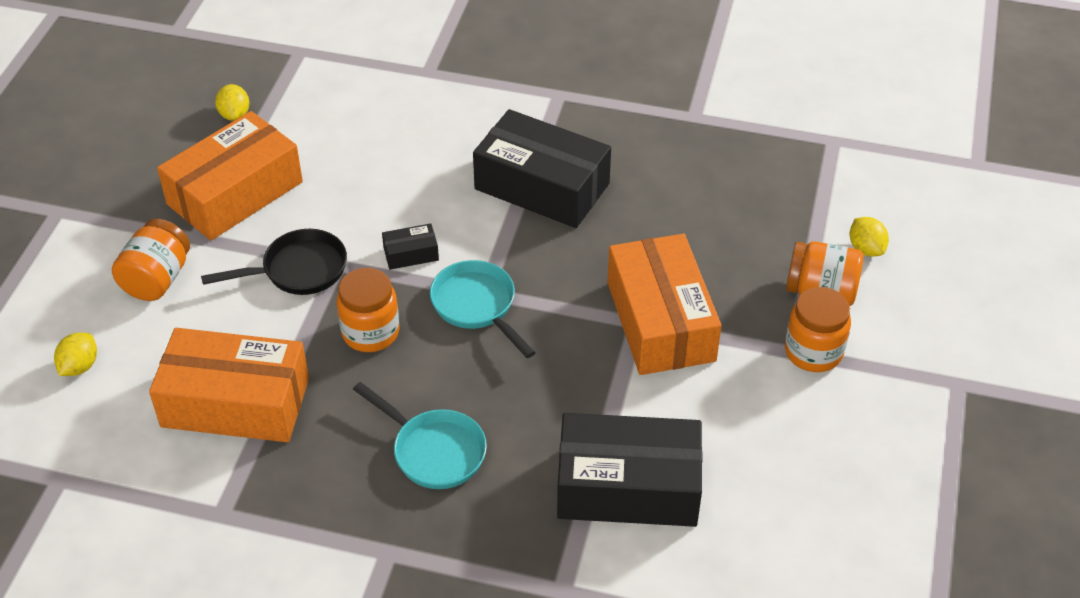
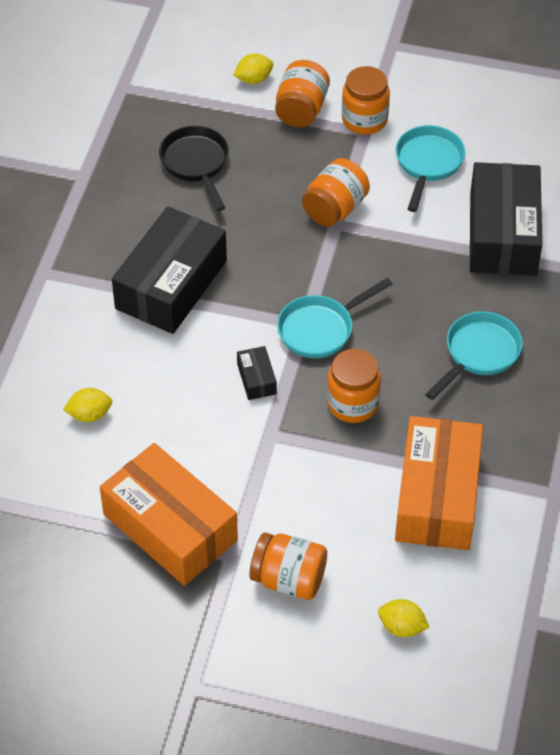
camera: 90 degrees left, 5 degrees up
(235, 115) = (49, 541): yellow lemon -> yellow lemon (89, 415)
(298, 270) = (277, 464): black pan -> black pan (196, 164)
(660, 321) = (335, 208): orange box -> orange jar
(744, 413) = (428, 164): none -> turquoise pan

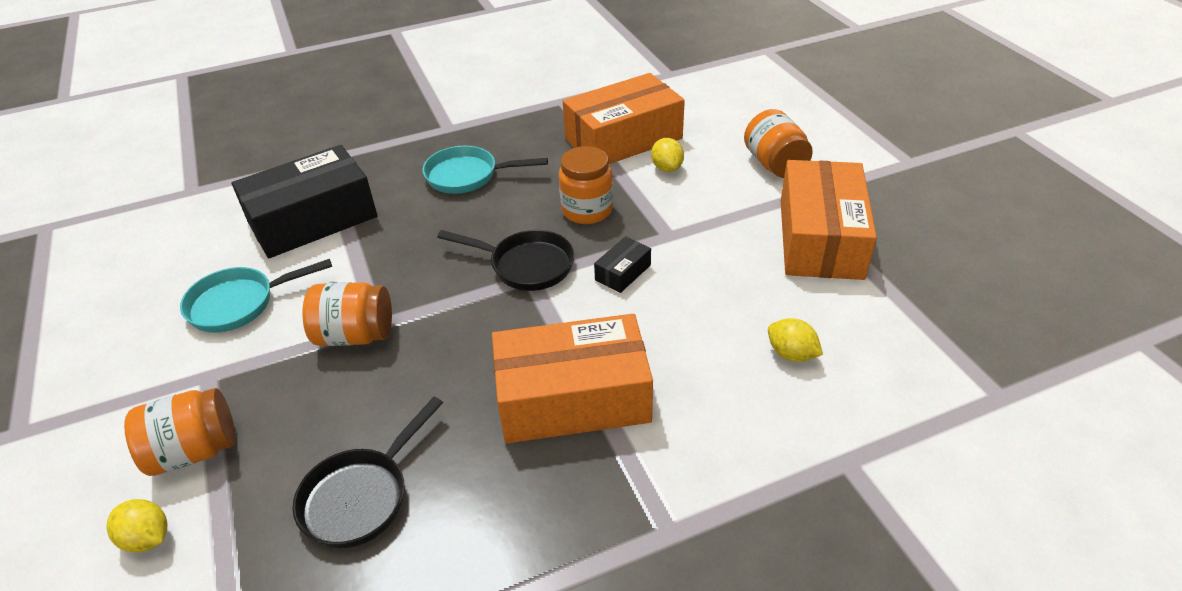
camera: 125 degrees left, 10 degrees down
(171, 284) = (573, 398): black box -> orange box
(320, 329) = (526, 265): turquoise pan -> black pan
(364, 120) = (187, 385): orange jar -> none
(402, 627) = (739, 110): yellow lemon -> yellow lemon (667, 168)

